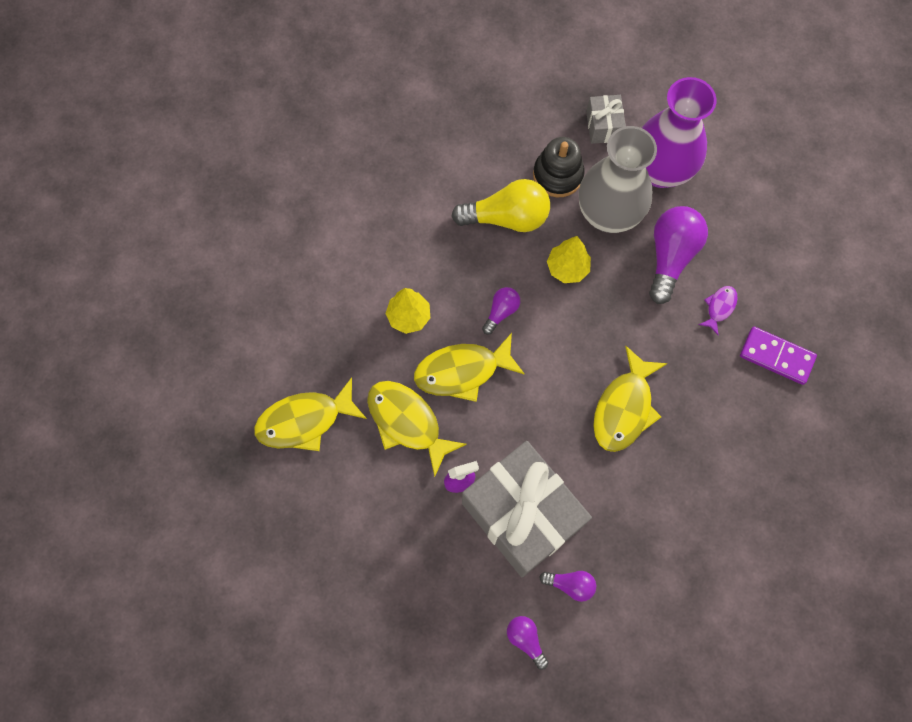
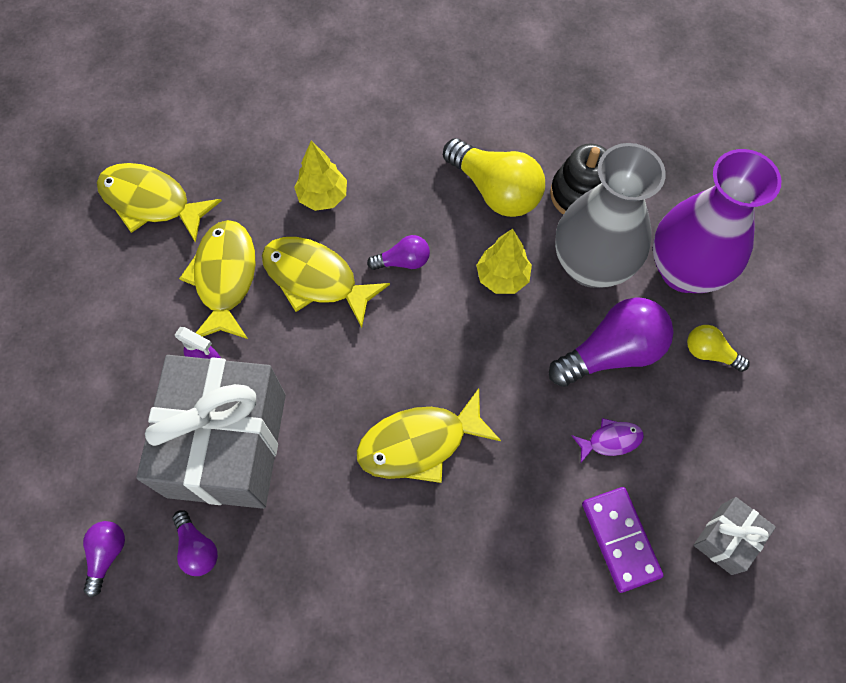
camera: 45 degrees right, 5 degrees down
(603, 126) = (669, 189): grey gift -> grey gift (726, 539)
(720, 208) = (710, 353): none -> yellow light bulb

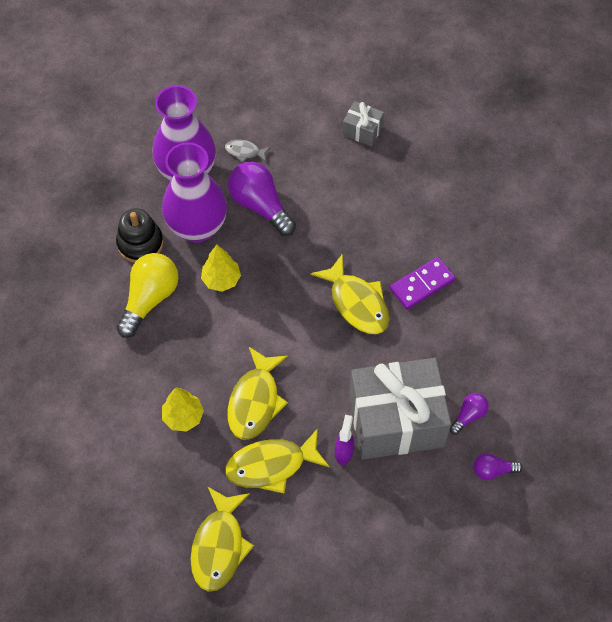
camera: 105 degrees left, 5 degrees down
(403, 261) = (225, 346): purple light bulb -> none
(591, 265) = (197, 227): grey vase -> purple vase
(610, 440) = (321, 197): purple fish -> none
(620, 539) = (381, 182): purple domino -> purple domino (422, 284)
(710, 353) = (245, 152): yellow light bulb -> grey fish

